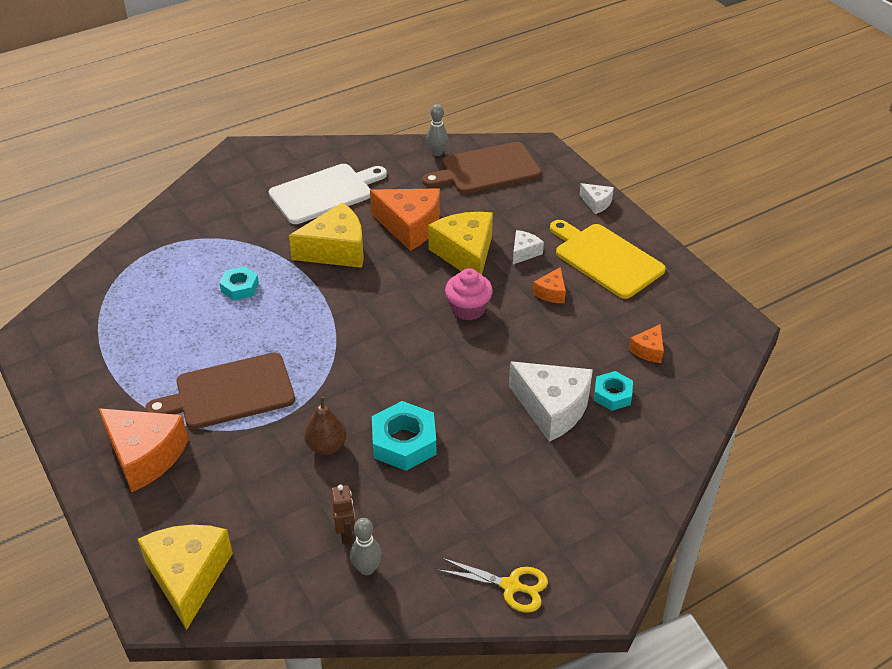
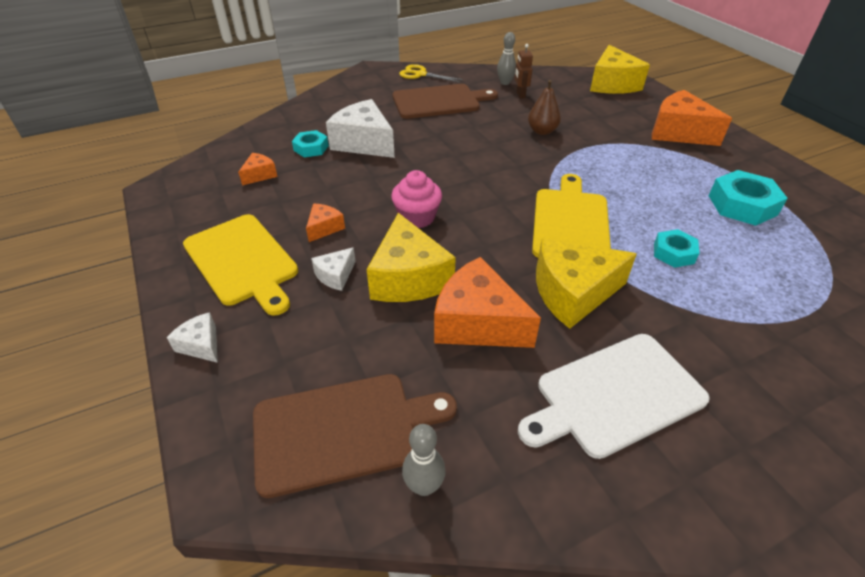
camera: 175 degrees left, 0 degrees up
(229, 393) = (634, 164): brown cutting board -> brown cutting board (439, 101)
(322, 312) = (570, 222): none -> yellow cutting board
(404, 442) = (483, 130): turquoise nut -> turquoise nut (742, 205)

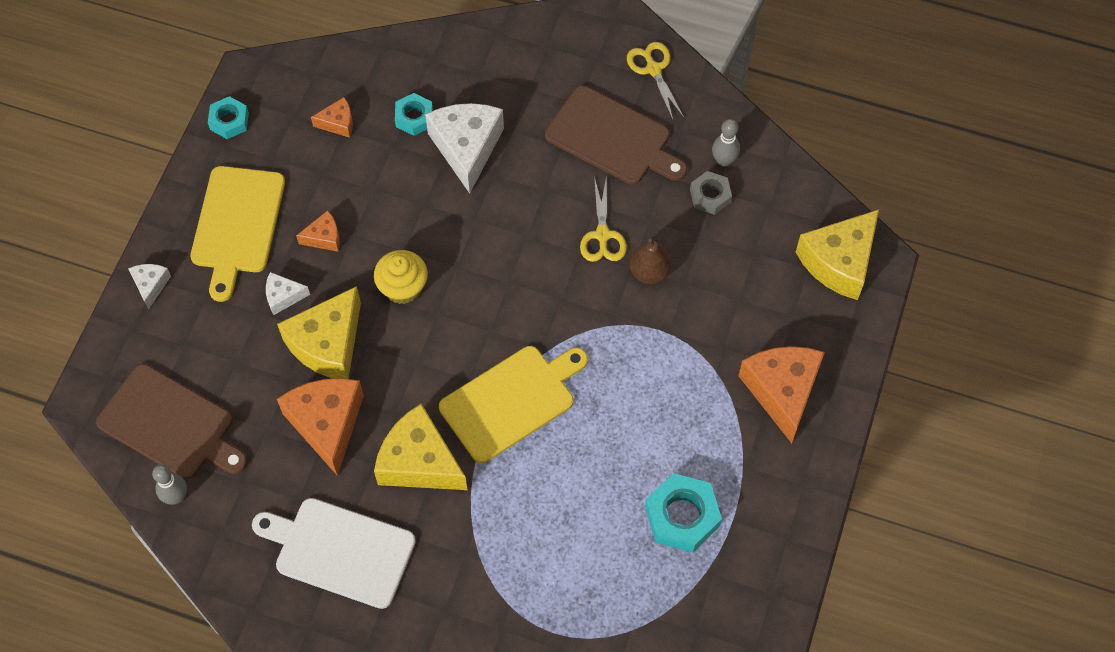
camera: 45 degrees right, 20 degrees up
(417, 217) = (403, 287): pink cupcake -> yellow cupcake
(495, 132) = (602, 235): none -> yellow scissors
(520, 95) = (710, 196): brown robot -> grey nut
(673, 253) = (544, 501): turquoise nut -> turquoise nut (229, 121)

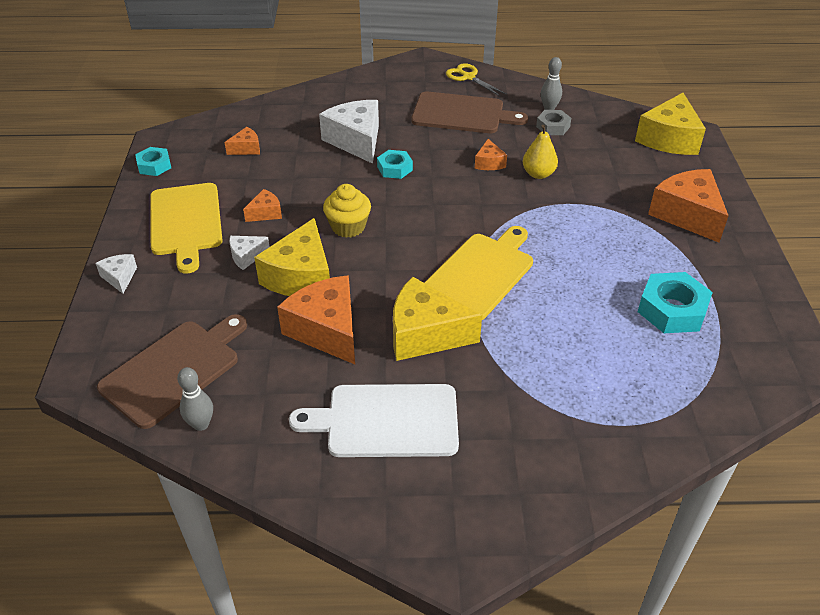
camera: 20 degrees left, 20 degrees down
(170, 424) = (174, 369): brown cutting board -> brown cutting board turned 60 degrees counterclockwise
(414, 117) = (306, 134): turquoise nut -> turquoise nut (394, 168)
(602, 235) = (489, 163): yellow scissors -> orange cheese
(649, 272) = (538, 174): brown pear -> yellow pear

